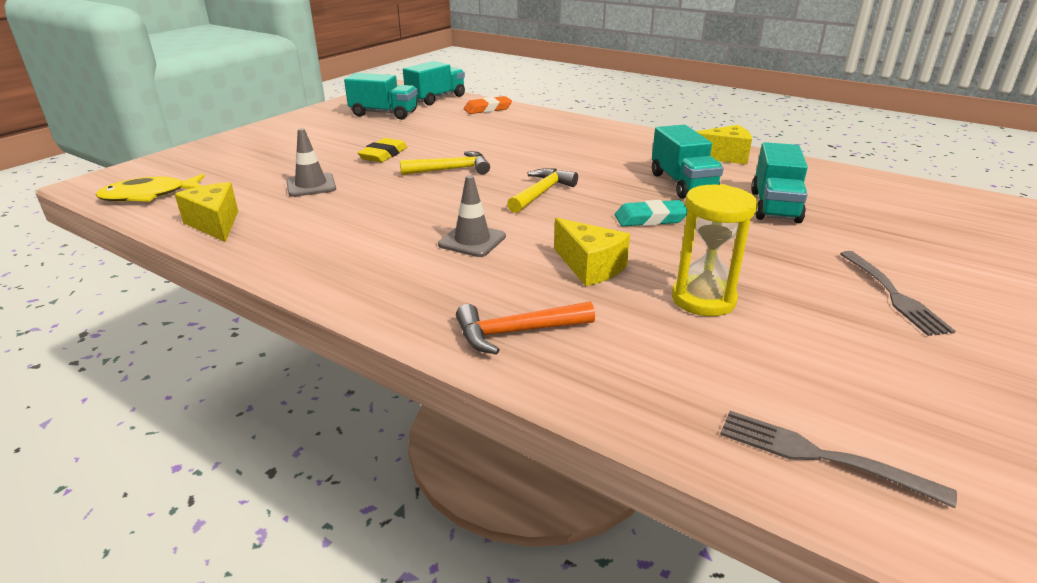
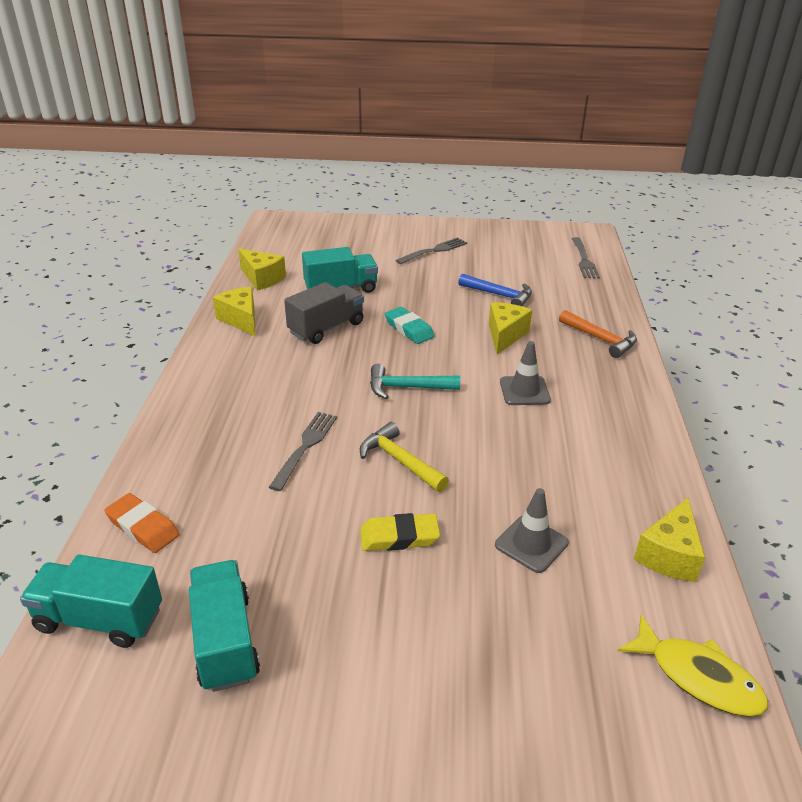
camera: 120 degrees left, 5 degrees up
(506, 148) = (305, 447): none -> grey fork
(541, 193) = (407, 388): yellow hammer -> turquoise hammer
(682, 184) = (326, 328): turquoise truck -> grey truck
(703, 299) = (499, 295): yellow hourglass -> blue hammer
(818, 176) = (262, 279): none -> yellow cheese

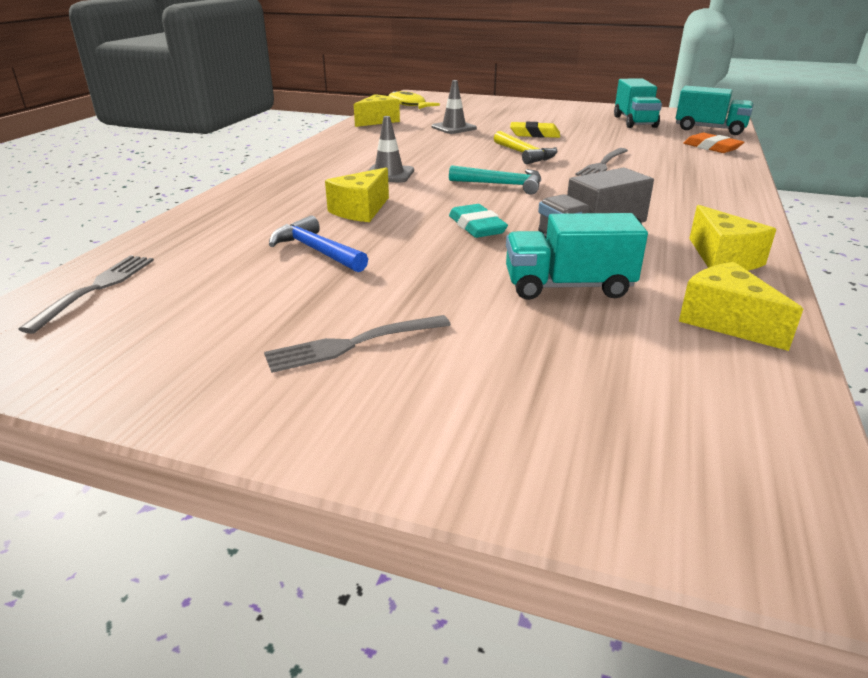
camera: 165 degrees left, 5 degrees down
(600, 339) = (256, 198): orange hammer -> none

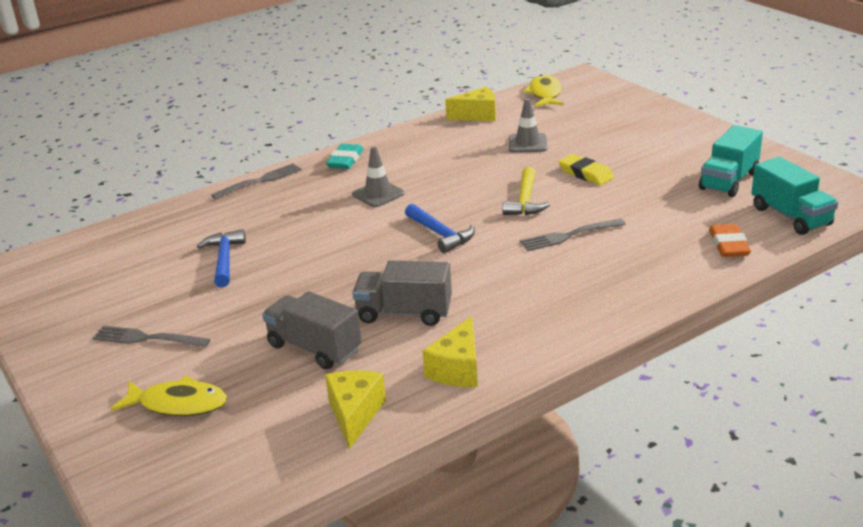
camera: 40 degrees right, 0 degrees up
(95, 289) = (88, 249): grey fork -> grey fork (260, 181)
(361, 210) = (302, 229): yellow cheese -> none
(476, 226) = (349, 273): turquoise eraser -> turquoise eraser (345, 160)
(502, 185) = (440, 234): turquoise hammer -> blue hammer
(528, 391) = (178, 404): none -> yellow fish
(568, 286) = (314, 348): turquoise truck -> grey truck

